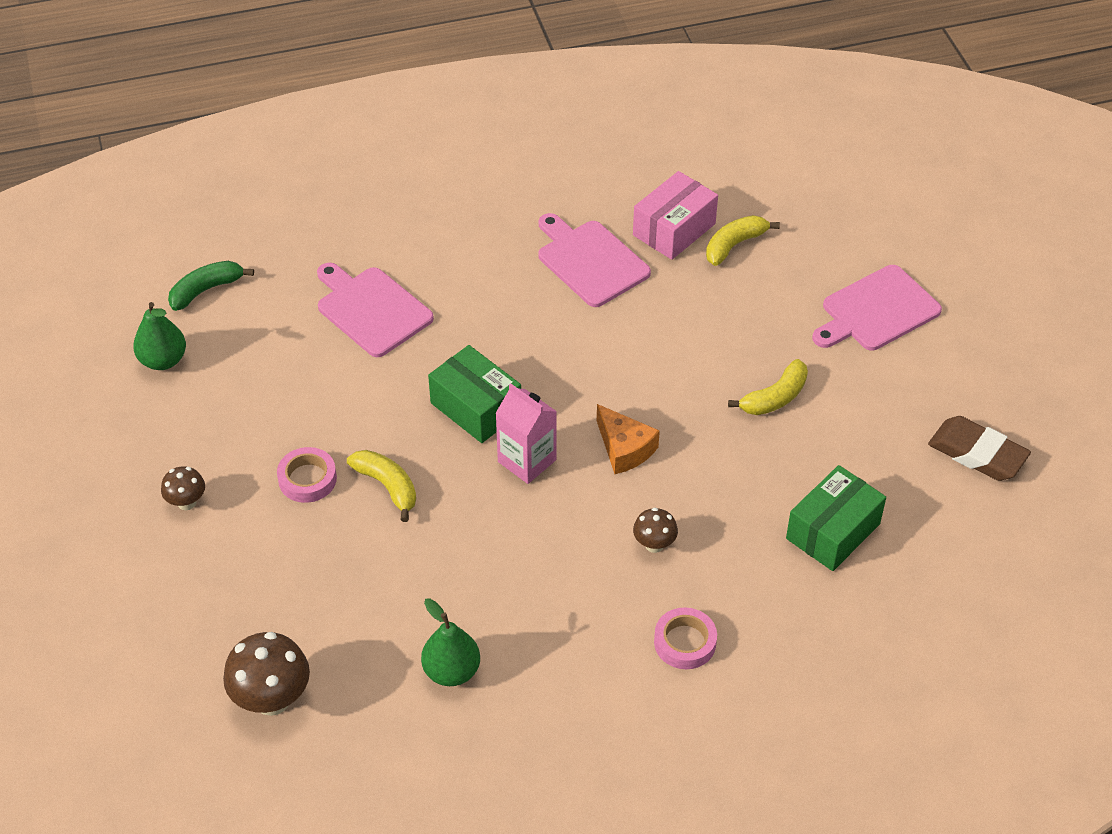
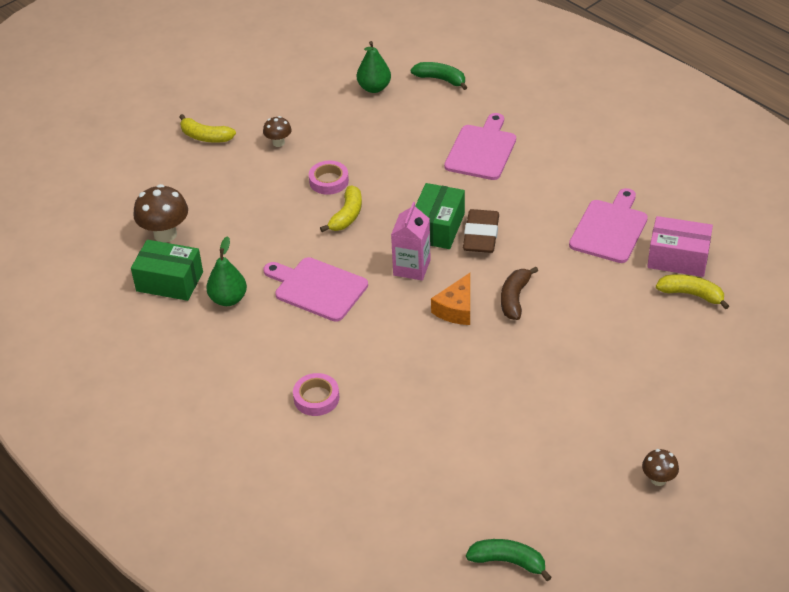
camera: 65 degrees right, 5 degrees down
(643, 389) = (515, 298): none -> brown banana
(654, 545) = (386, 353): brown mushroom -> brown mushroom (658, 479)
(775, 397) = (561, 368): yellow banana -> yellow banana (205, 137)
(832, 531) = (462, 442): green box -> green box (169, 281)
(877, 311) = (694, 396): pink cutting board -> pink cutting board (317, 288)
(977, 453) = (597, 502): brown eraser -> brown eraser (481, 235)
(1020, 563) = (508, 562): none -> green banana

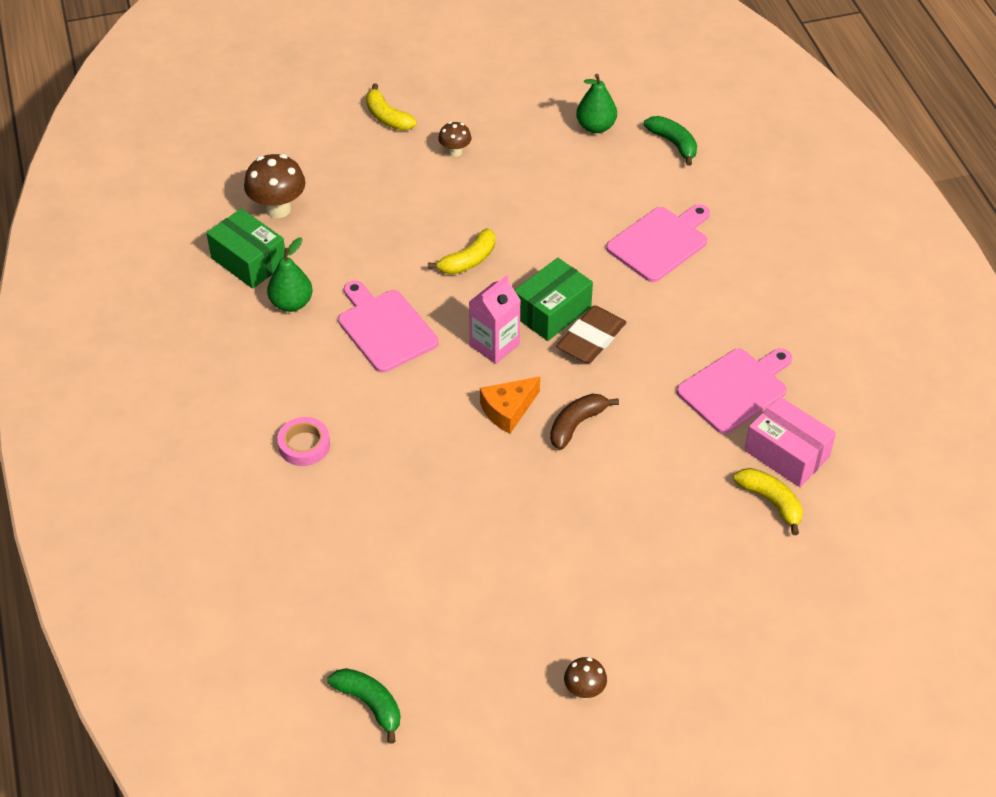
camera: 25 degrees right, 5 degrees up
(329, 181) = (476, 214): pink tape -> none

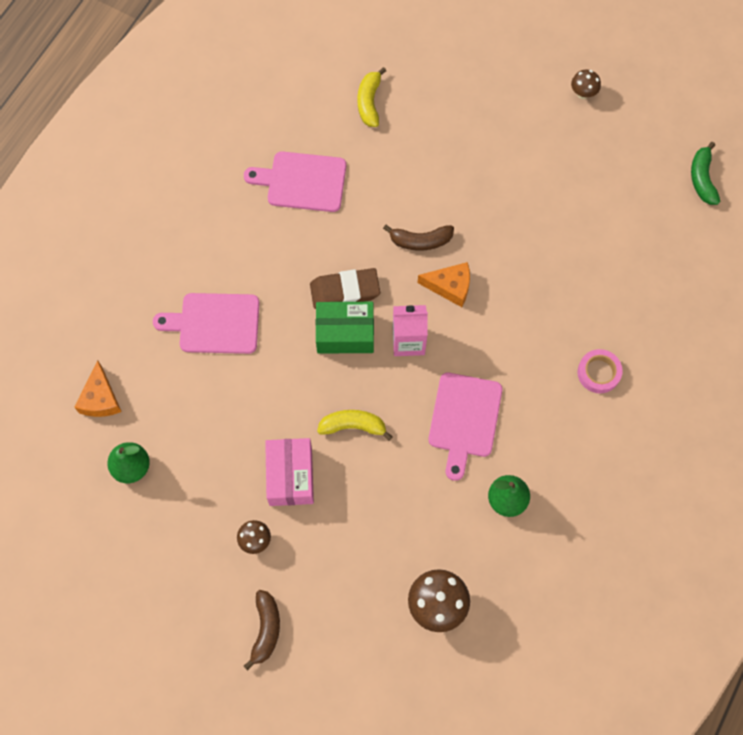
camera: 135 degrees left, 20 degrees up
(249, 261) = (502, 569): green box -> none
(387, 117) = (265, 629): yellow banana -> brown banana
(673, 143) = (100, 398): green banana -> orange cheese
(786, 454) = (326, 120): pink box -> pink box (290, 476)

